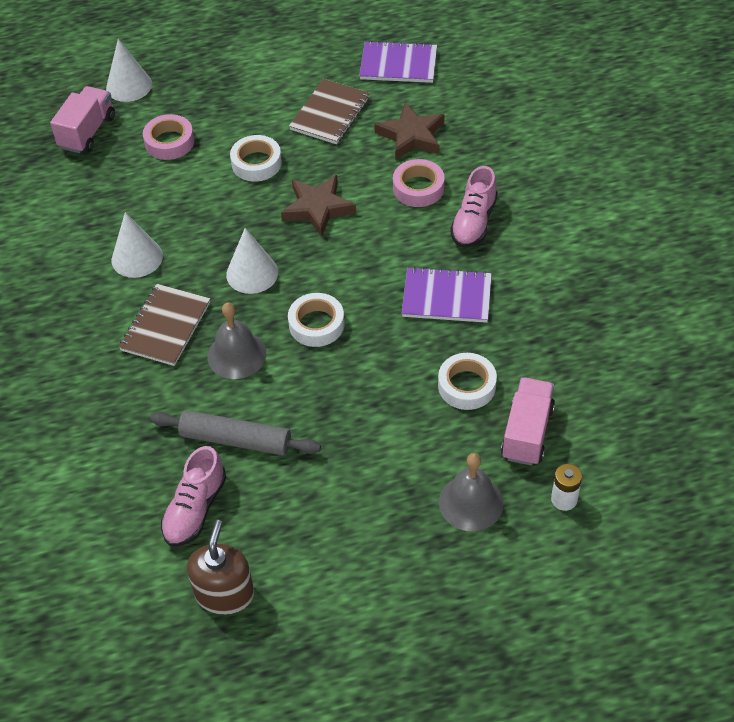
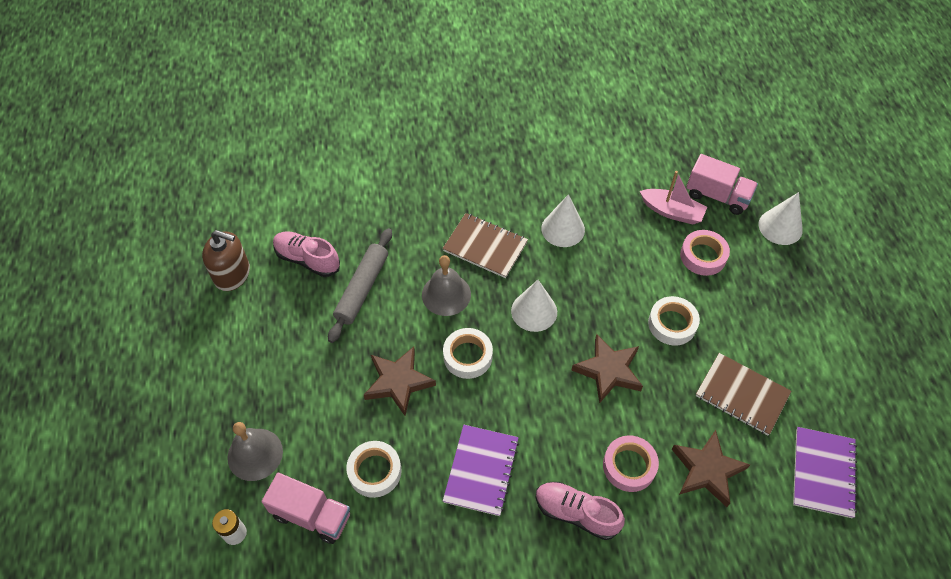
camera: 95 degrees right, 5 degrees up
(110, 167) = (672, 212): none -> pink boat
(358, 382) = (398, 382): none -> brown star

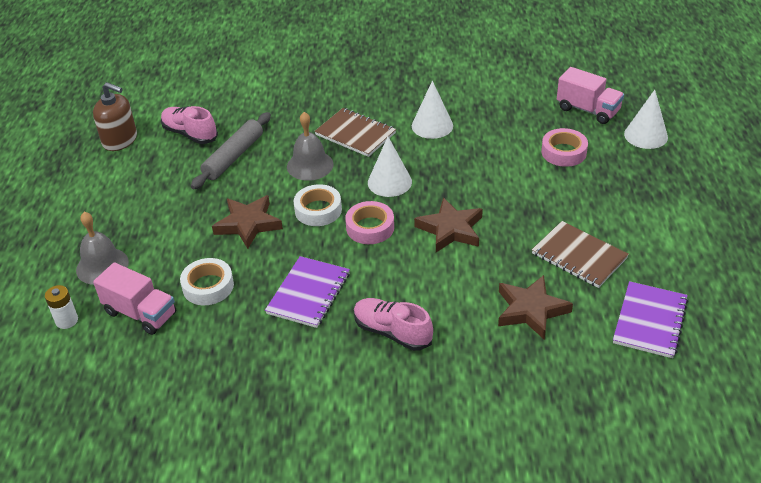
camera: 10 degrees right, 15 degrees down
(629, 466) = (453, 301): pink tape -> pink tape (370, 227)
(672, 212) = (540, 119): pink boat -> none
(672, 324) = (521, 199): white tape -> none

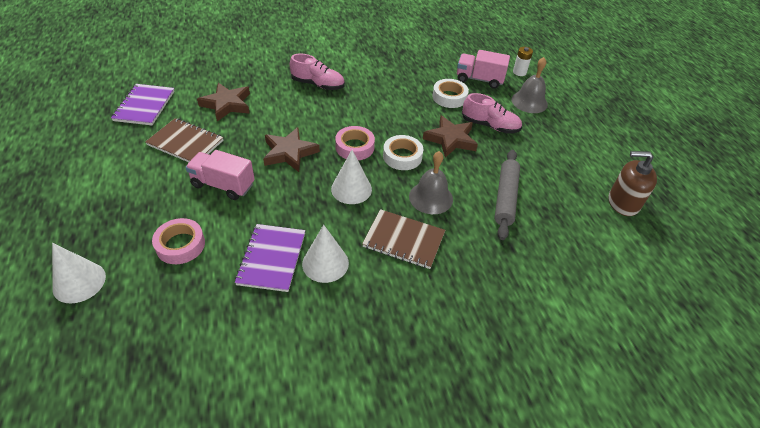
camera: 160 degrees right, 5 degrees up
(190, 134) = (566, 218): pink shoe -> pink shoe (490, 126)
(308, 293) = (380, 99): purple notebook -> purple notebook (271, 258)
(588, 110) = (138, 315): pink truck -> pink truck (223, 185)

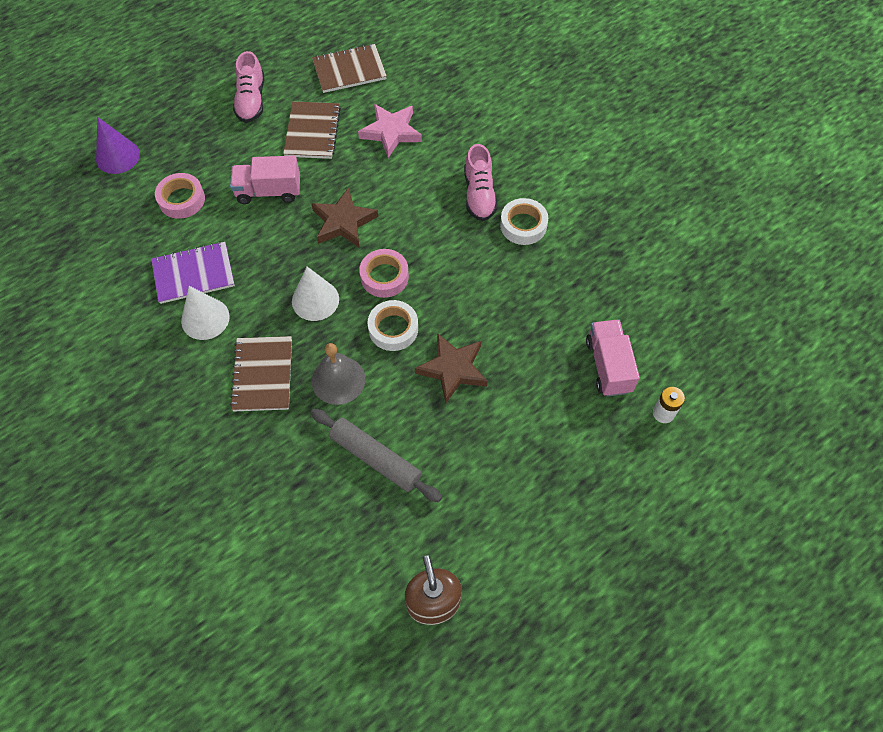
camera: 70 degrees right, 15 degrees up
(79, 282) = (117, 156): white cone -> purple cone
(144, 106) = (349, 70): purple notebook -> brown notebook
(223, 185) = (268, 191): pink truck -> pink truck turned 90 degrees counterclockwise
(227, 104) = (391, 132): brown star -> pink star
(449, 97) = (542, 341): white tape -> white tape (523, 225)
(490, 126) = (507, 406): pink shoe -> pink shoe (251, 100)
(505, 198) = (375, 458): grey rolling pin -> grey rolling pin turned 45 degrees clockwise
(529, 102) = (593, 443): grey bell -> none

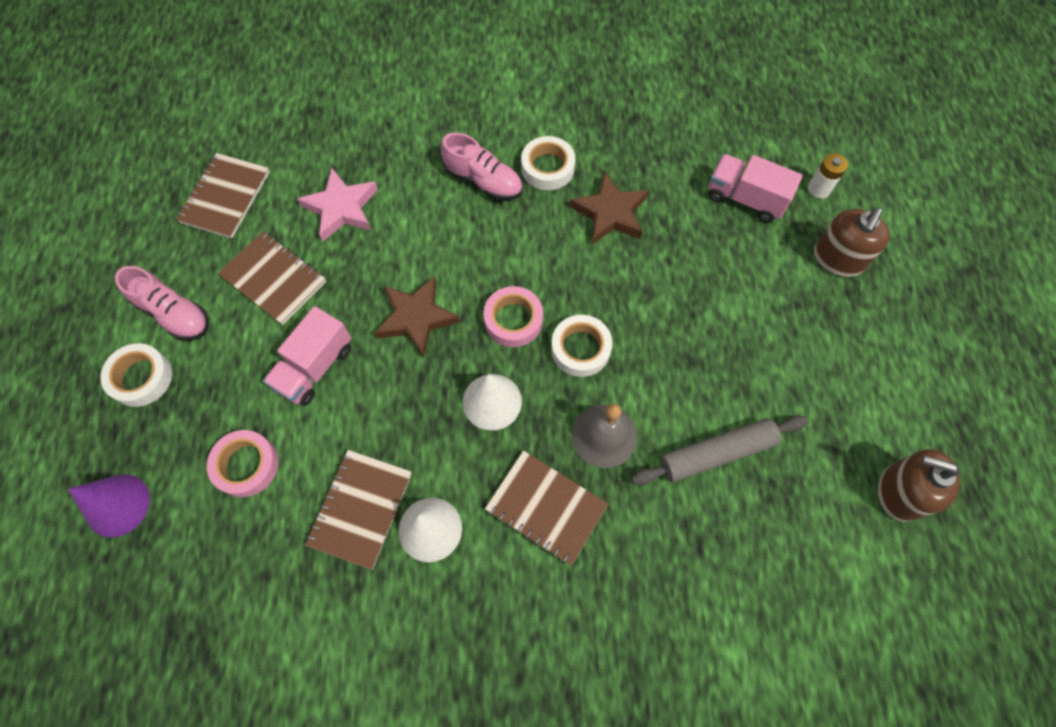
camera: 55 degrees left, 5 degrees up
(194, 274) = (360, 509): purple notebook -> brown notebook
(200, 114) = (141, 378): none -> white tape
(453, 369) = (663, 324): brown star -> brown star (610, 213)
(608, 459) = (838, 259): none -> brown soap dispenser

